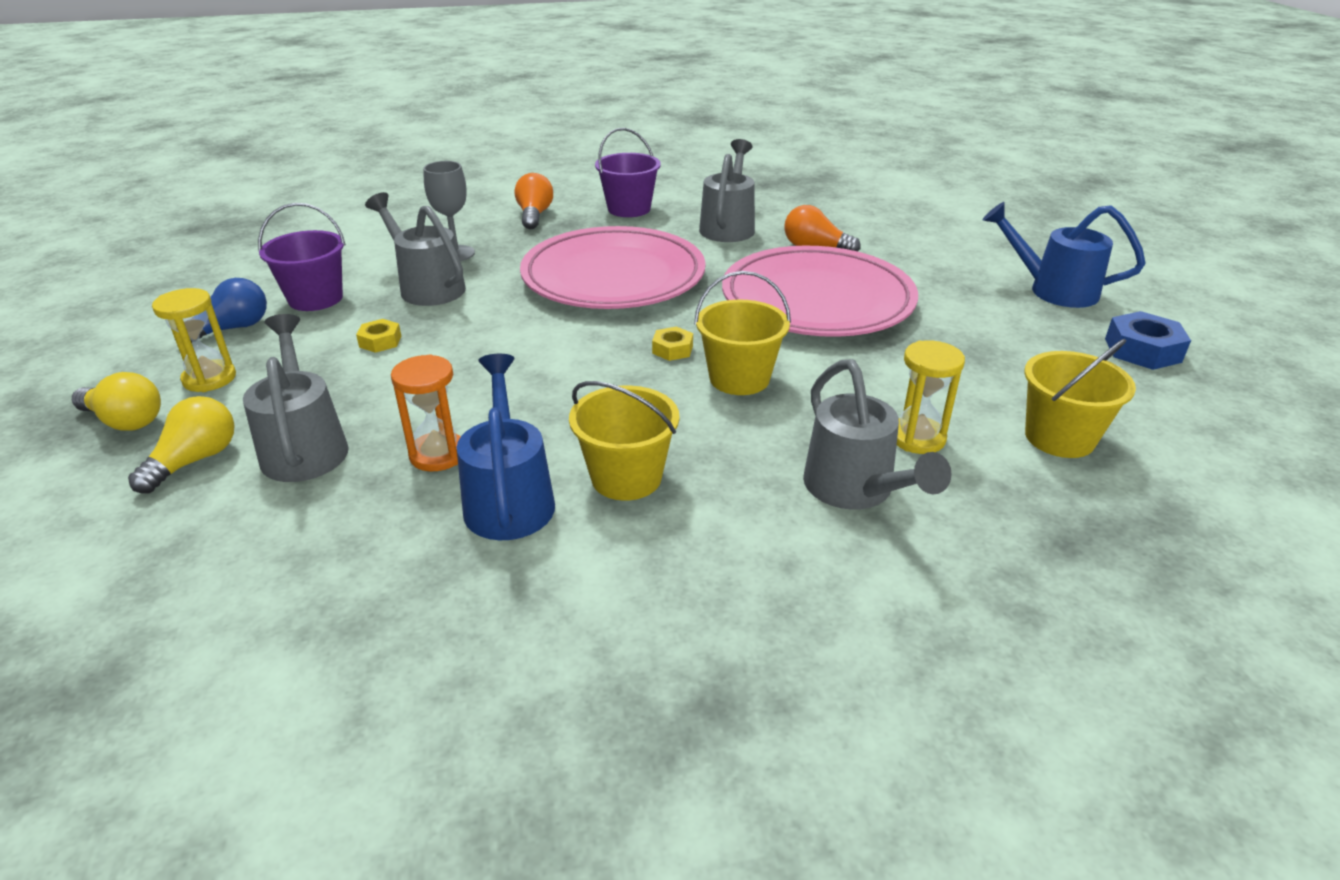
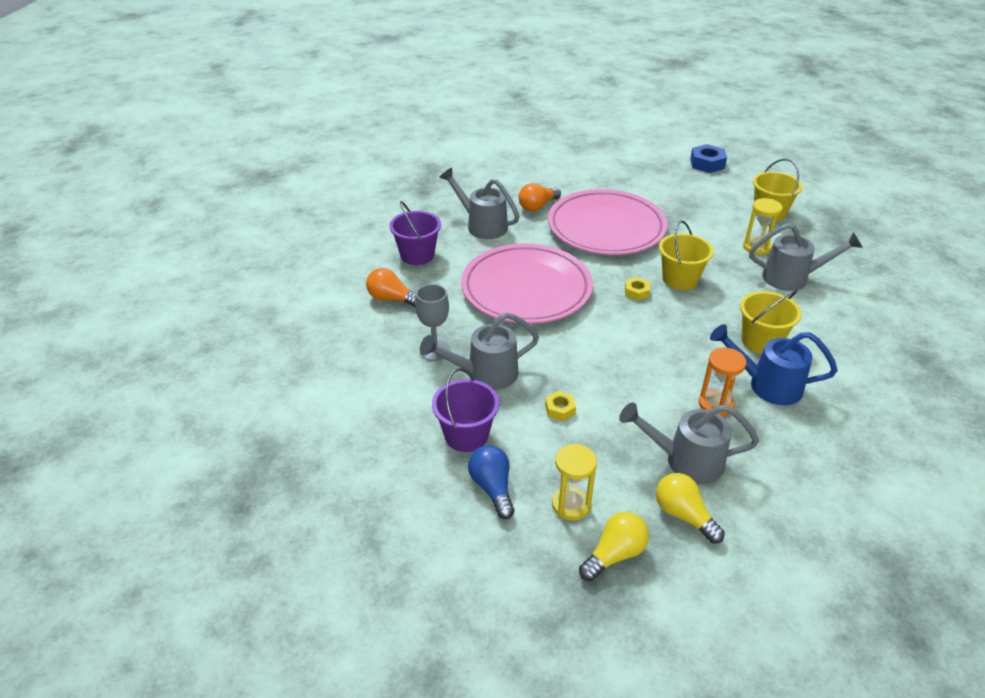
camera: 65 degrees left, 5 degrees up
(1053, 290) = (637, 159): blue watering can -> none

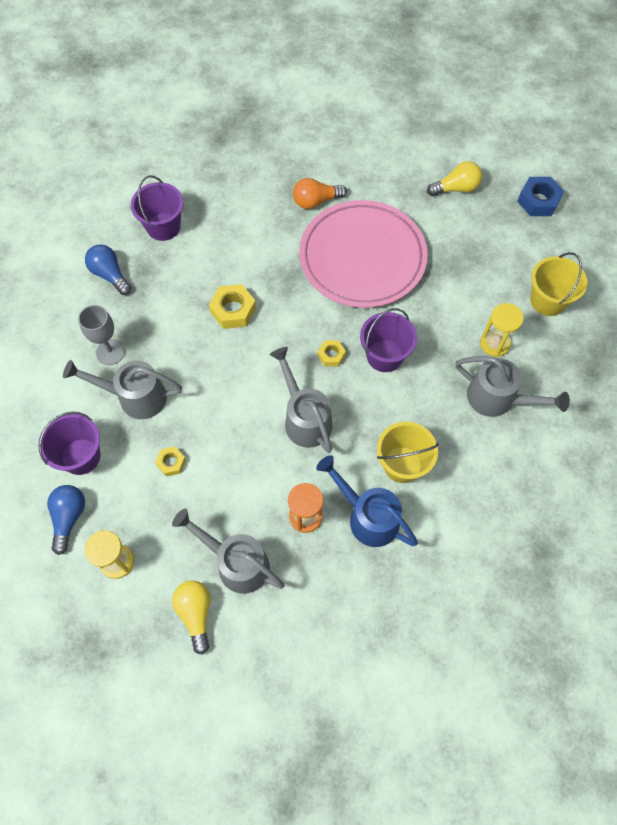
camera: 25 degrees right, 25 degrees up
(391, 299) = (110, 275): orange light bulb -> blue light bulb
(482, 225) = (246, 209): grey watering can -> grey watering can (305, 418)
(526, 289) = (233, 310): pink plate -> yellow nut
(614, 554) = (119, 622): yellow light bulb -> yellow light bulb (456, 188)
(680, 279) = (384, 356): yellow bucket -> purple bucket

